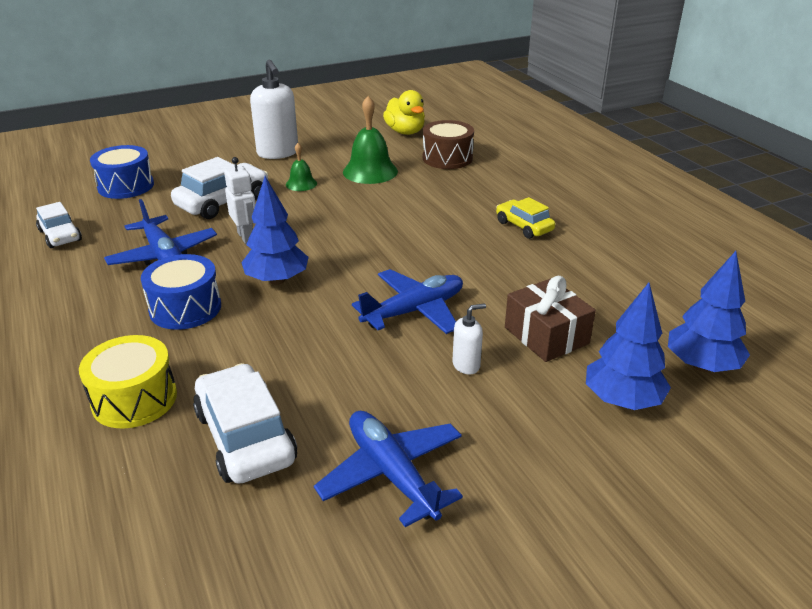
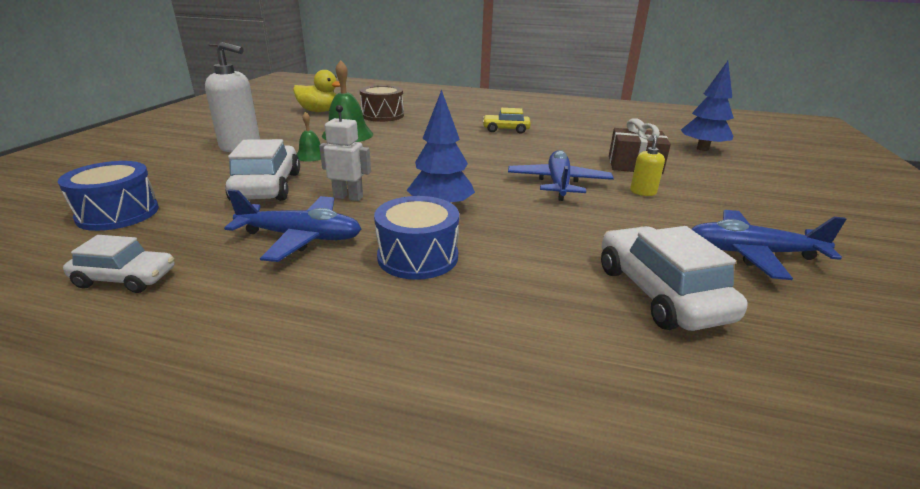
camera: 50 degrees left, 5 degrees down
(134, 399) = (541, 331): yellow drum -> none
(245, 437) = (660, 293): white car -> white car turned 60 degrees clockwise
(466, 365) = (643, 192): white soap dispenser -> yellow soap dispenser
(622, 400) = (719, 172): blue tree -> none

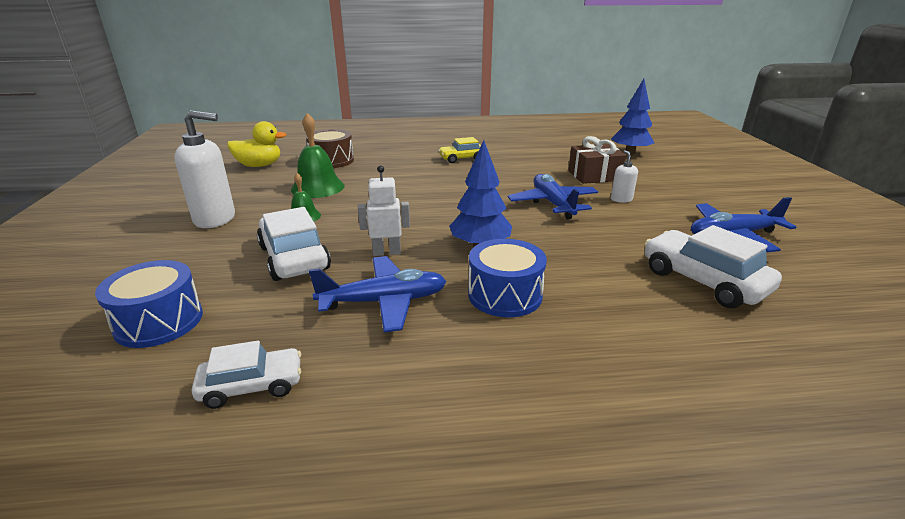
camera: 20 degrees left, 0 degrees up
(643, 192) = (621, 199): yellow soap dispenser -> white soap dispenser

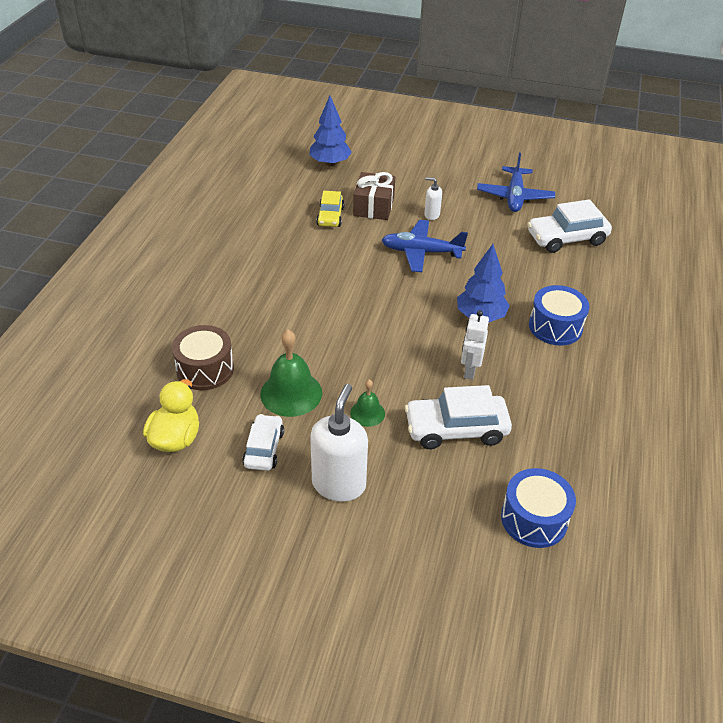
camera: 70 degrees left, 15 degrees up
(252, 386) = (624, 465): white car -> white car (264, 448)
(384, 302) = (545, 387): blue plane -> none
(462, 159) = (272, 268): yellow car -> yellow car (330, 216)

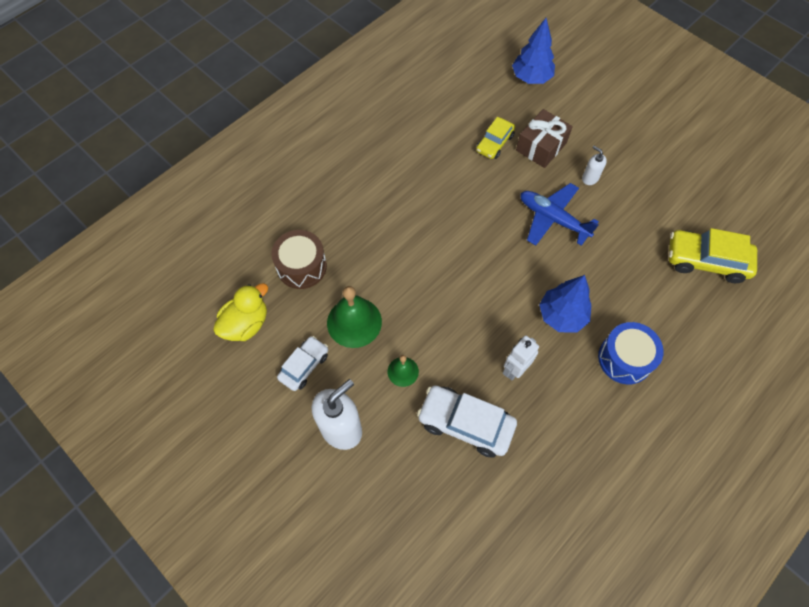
camera: 30 degrees right, 20 degrees up
(514, 196) = (687, 188): blue plane -> none
(534, 519) = (474, 543): blue drum -> none
(566, 238) = (706, 261): white car -> yellow car

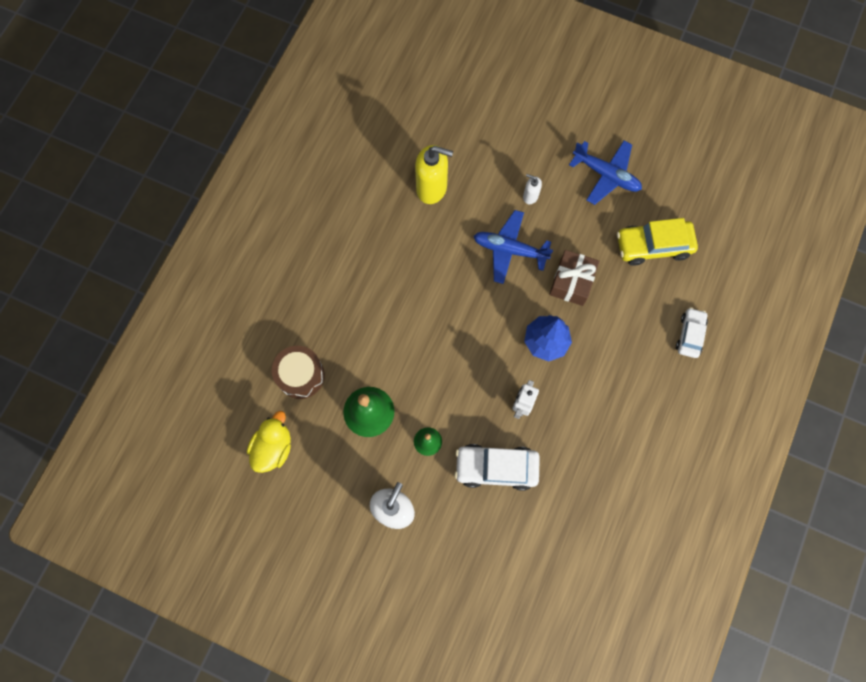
camera: 20 degrees left, 10 degrees up
(304, 366) = (341, 467): white car -> white car (690, 335)
(494, 143) = (432, 188): yellow car -> yellow soap dispenser
(531, 78) = (443, 104): blue tree -> none
(541, 147) = (476, 177): brown gift -> brown gift (571, 282)
(624, 359) = (609, 362): blue drum -> none
(674, 182) = (606, 175): none -> blue plane

